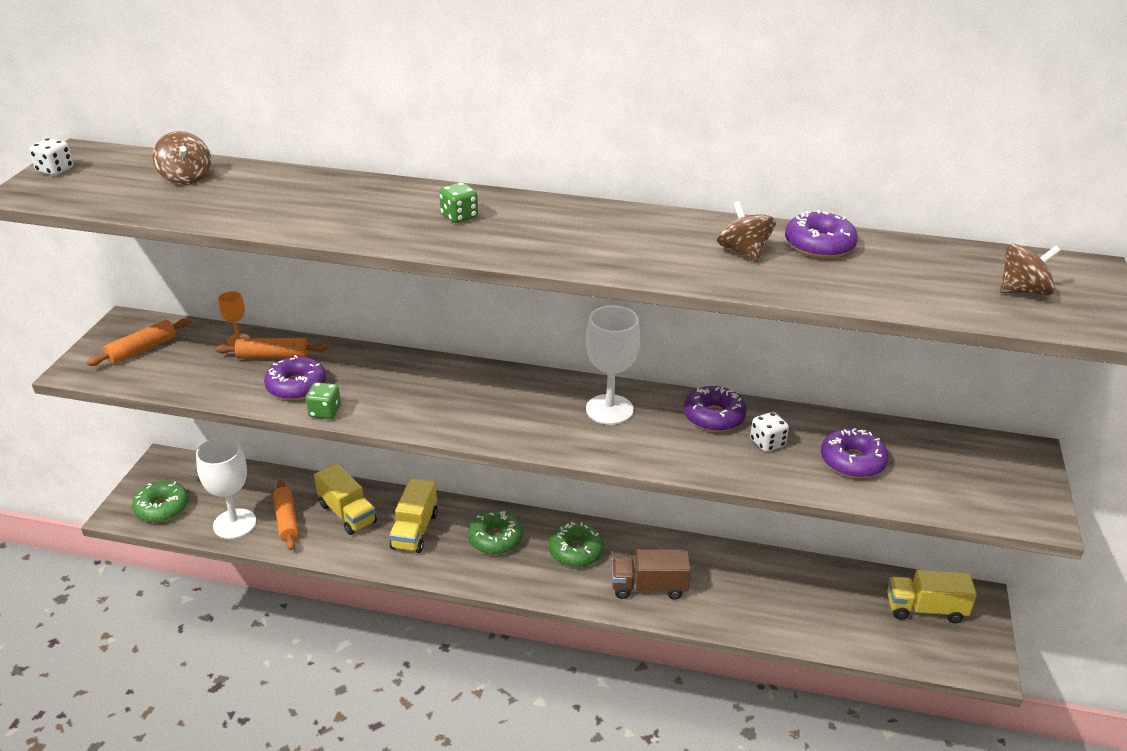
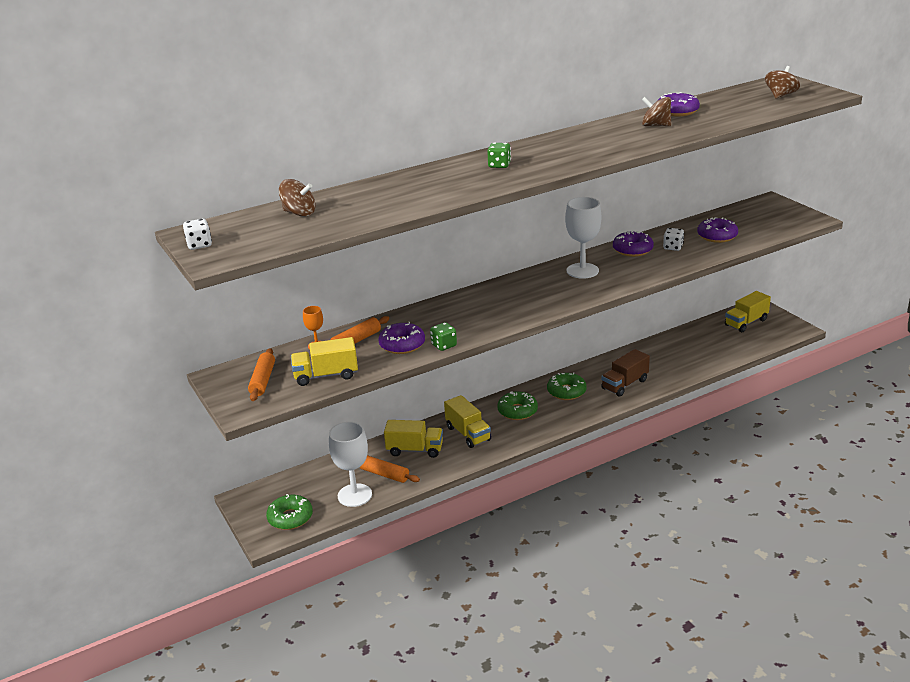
camera: 40 degrees left, 5 degrees down
(187, 377) = (326, 375): none -> yellow truck

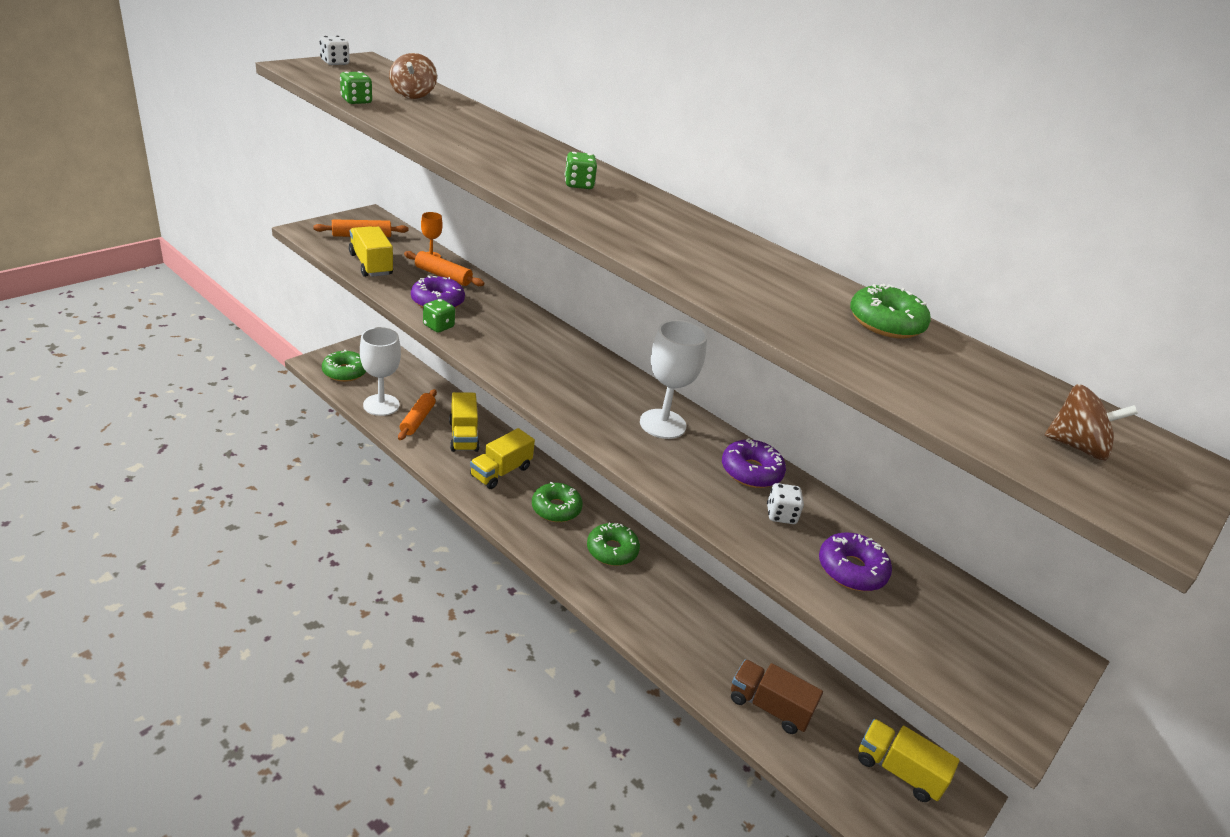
camera: 65 degrees right, 5 degrees up
(319, 234) = (356, 101): none -> green dice
(624, 384) = (648, 609): brown truck -> brown truck (769, 707)
(655, 125) = (799, 299): brown spinning top -> none
(677, 111) = (885, 323): purple donut -> green donut

